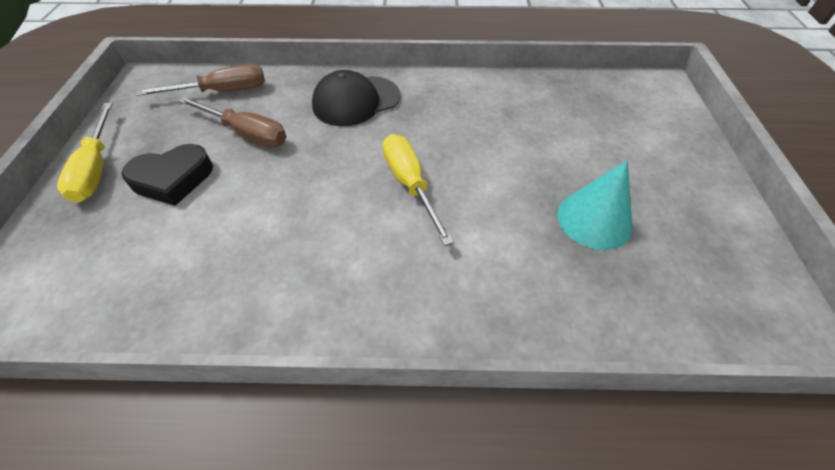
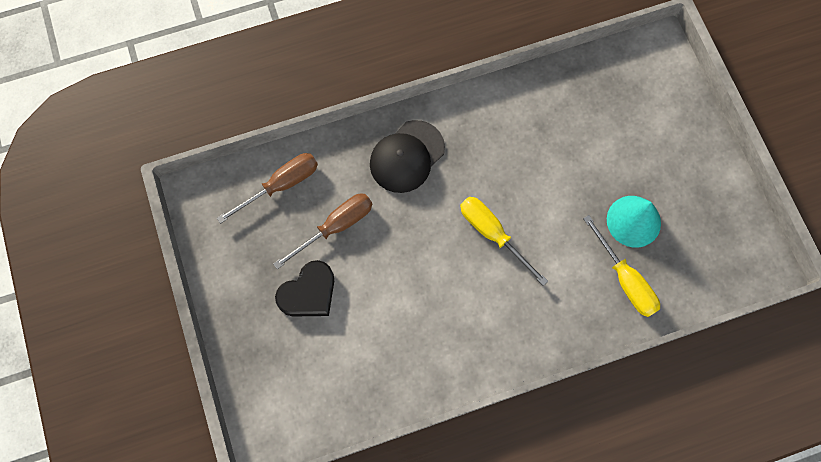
camera: 20 degrees left, 20 degrees up
(97, 168) = (239, 304): yellow screwdriver -> yellow screwdriver (625, 279)
(246, 133) = (335, 227): brown screwdriver -> brown screwdriver turned 45 degrees counterclockwise

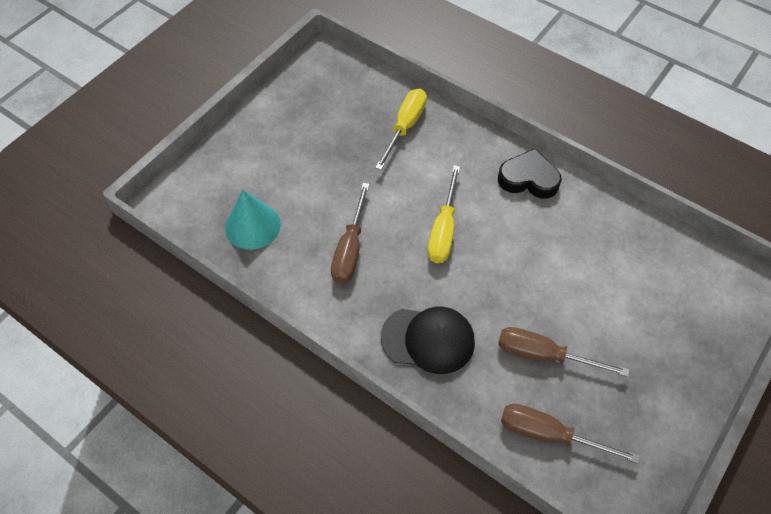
camera: 125 degrees left, 15 degrees down
(309, 293) = (618, 336): black heart -> black heart (528, 179)
(523, 153) = (350, 249): none -> brown screwdriver
(633, 221) = (352, 144): turquoise cone -> turquoise cone (252, 226)

